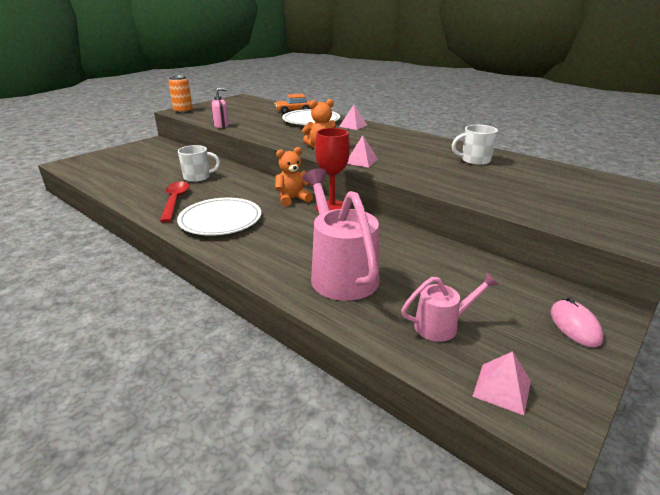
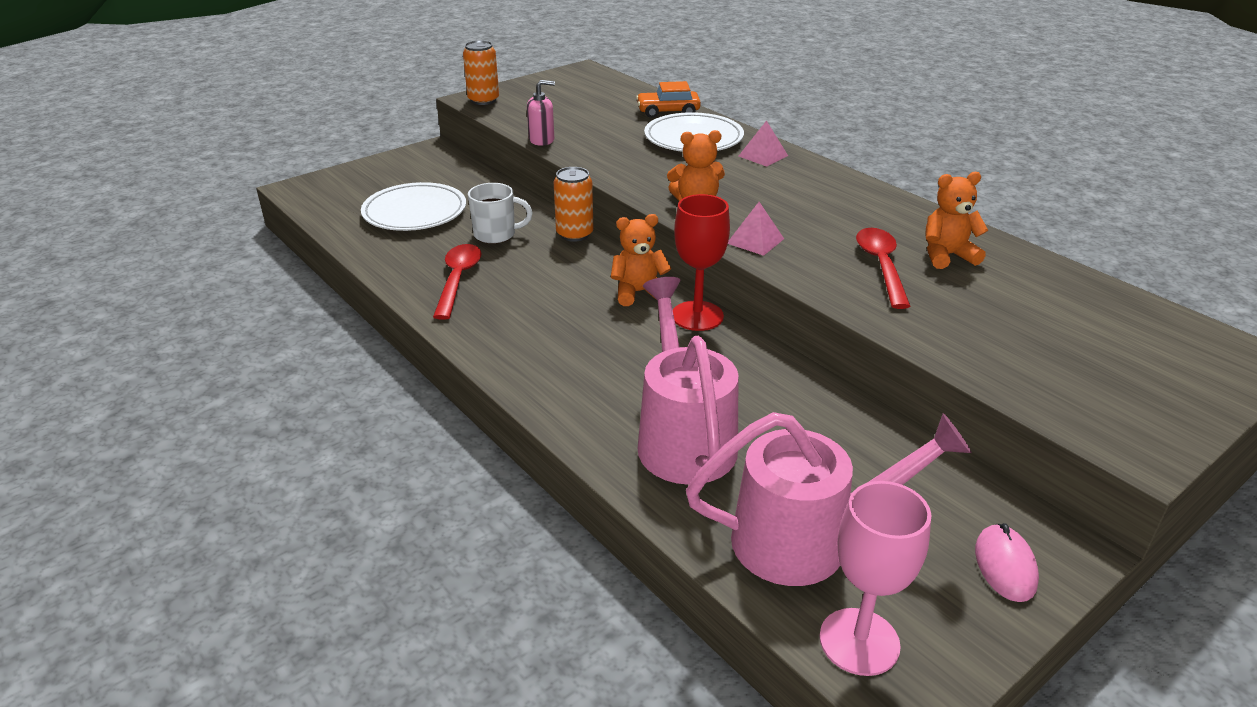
camera: 10 degrees right, 5 degrees up
(220, 220) = (522, 323): white plate -> white plate (415, 212)
(247, 174) = (574, 234): none -> orange can
(440, 168) = (881, 266): none -> red spoon
(442, 325) = (808, 540): pink watering can -> pink watering can, size x1.88
(474, 161) = (947, 256): white mug -> orange teddy bear
(502, 388) = (859, 641): pink pyramid -> pink goblet

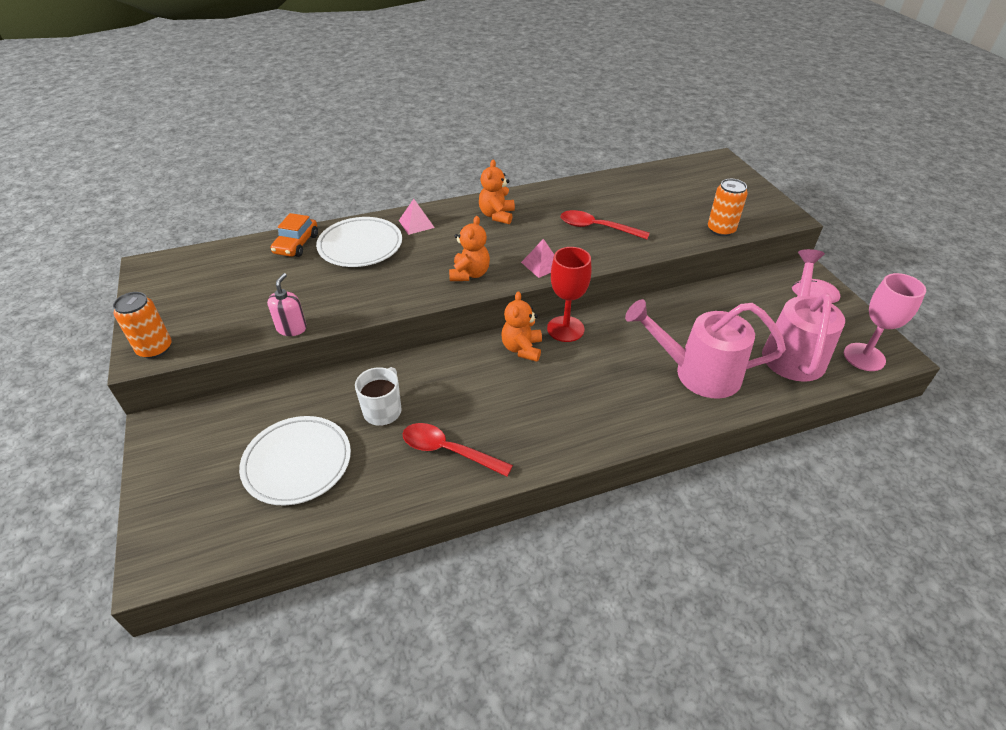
camera: 70 degrees left, 10 degrees up
(574, 234) = (414, 361): orange can -> orange can (721, 230)
(947, 256) = (595, 202): orange teddy bear -> orange teddy bear (497, 215)

